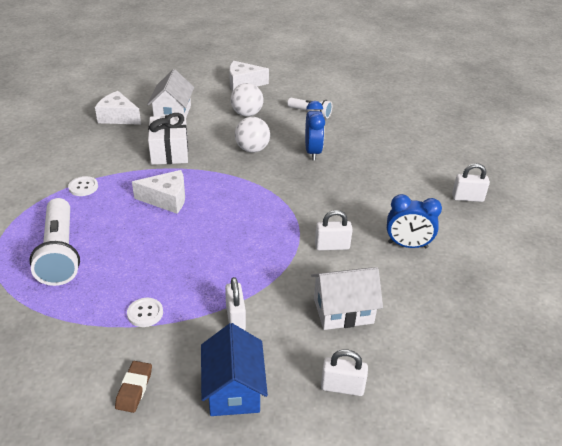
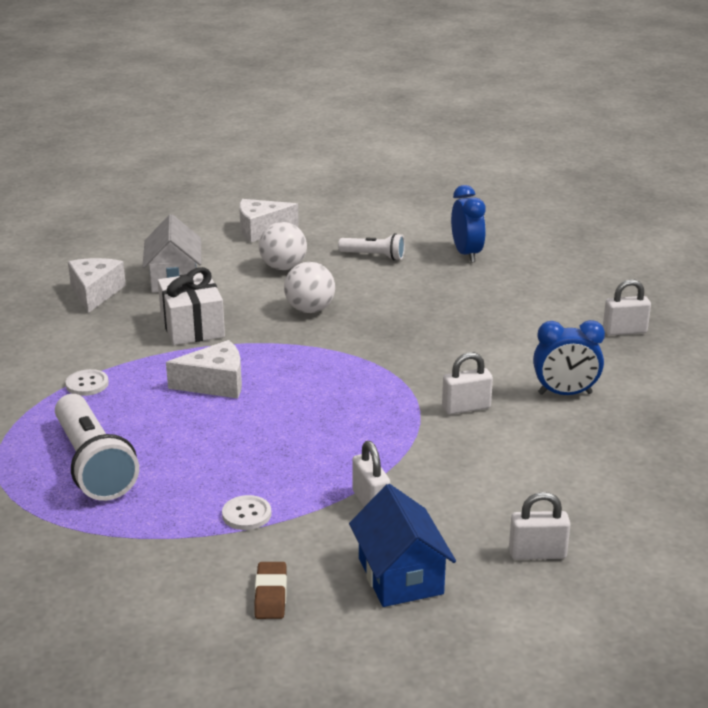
camera: 10 degrees left, 10 degrees down
(118, 117) = (95, 293): white cheese -> white cheese turned 75 degrees clockwise
(312, 152) = (396, 303): blue clock -> blue clock (466, 254)
(343, 311) = (508, 475): white house -> none

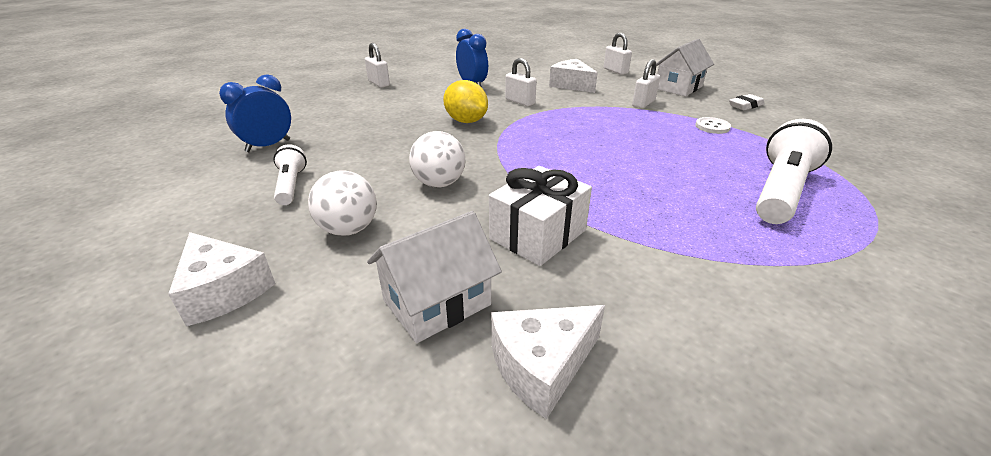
camera: 120 degrees left, 5 degrees up
(87, 384) = (714, 249): white button -> none
(215, 383) = (611, 183): white cheese -> white cheese (571, 85)
(271, 595) = (745, 106): brown eraser -> white eraser
(400, 576) = (678, 87): blue house -> white house
(435, 355) = (466, 121): none -> yellow lemon

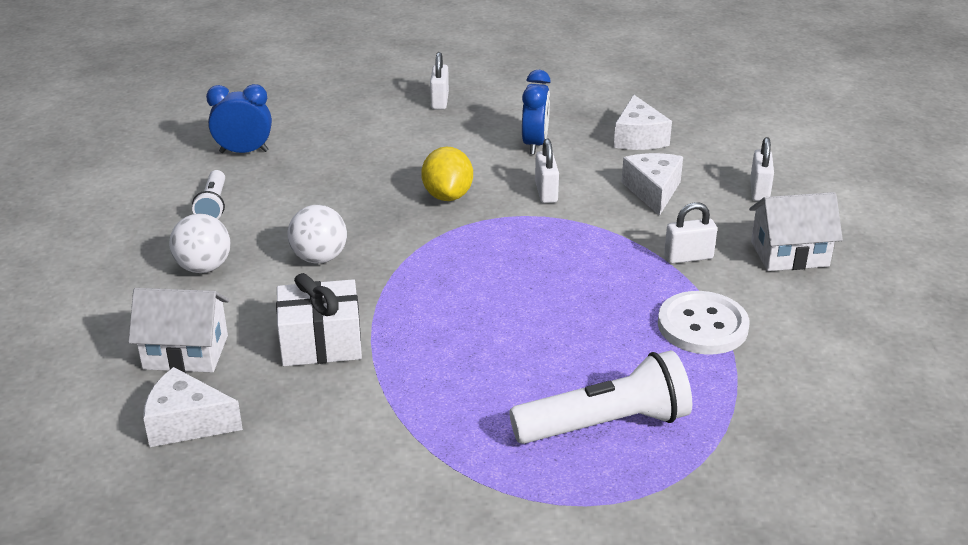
camera: 40 degrees right, 0 degrees up
(223, 291) = (86, 275): white cheese -> white cheese (638, 138)
(291, 185) = (213, 205): white flashlight -> white flashlight turned 150 degrees clockwise
(712, 127) = (702, 326): white button -> white button, size x1.91
(745, 106) = (818, 320): white eraser -> none

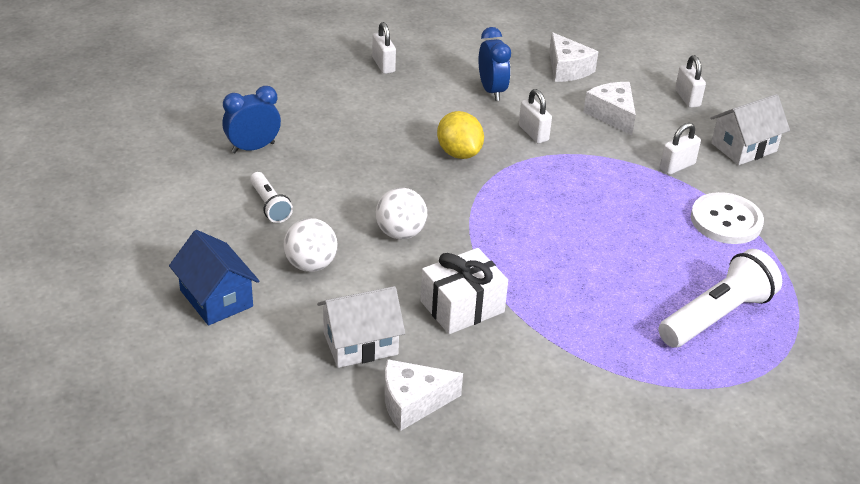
camera: 25 degrees left, 5 degrees up
(87, 277) = (216, 298): none -> blue house

